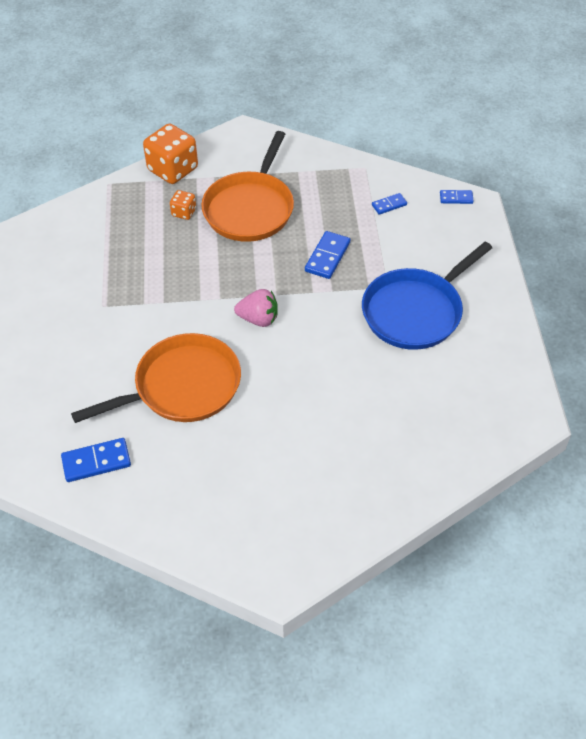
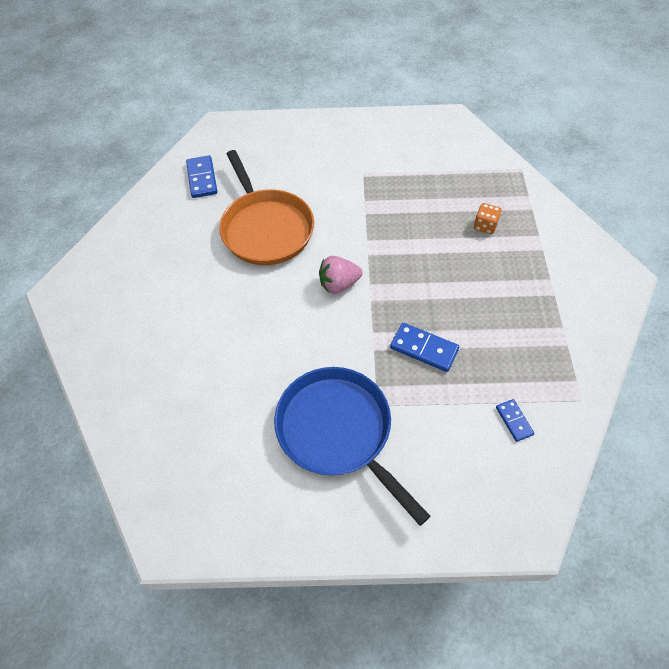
camera: 95 degrees right, 5 degrees up
(173, 169) = (549, 216): orange dice -> none
(250, 209) = (495, 280): orange pan -> none
(258, 319) = (339, 284): pink strawberry -> pink strawberry turned 60 degrees clockwise
(456, 198) = (535, 507): blue domino -> none

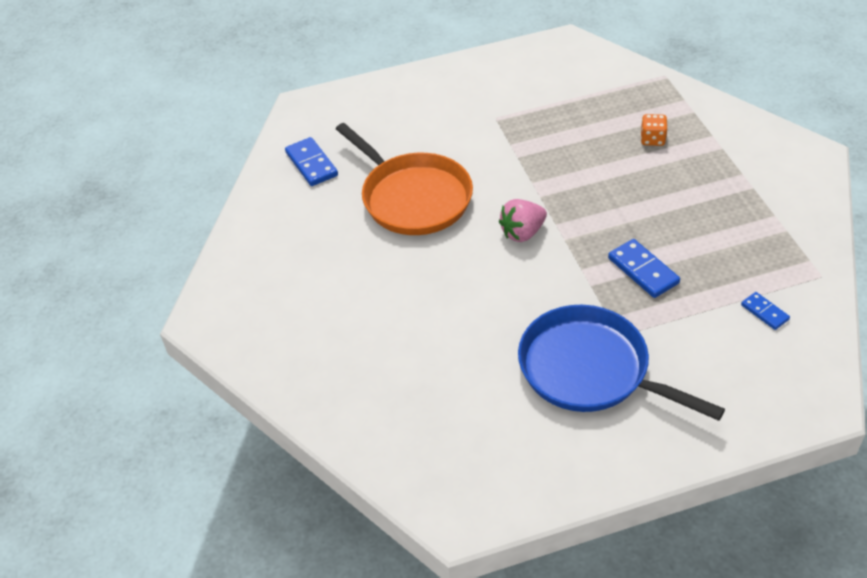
camera: 15 degrees left, 10 degrees down
(424, 349) = (643, 271): blue domino -> blue domino turned 45 degrees clockwise

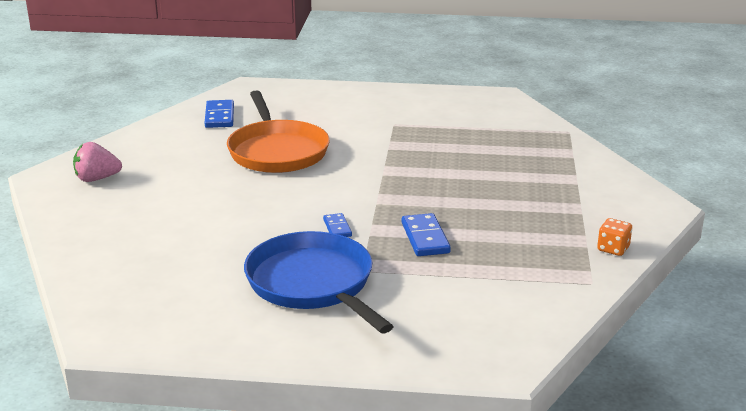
camera: 20 degrees right, 20 degrees down
(522, 233) = (344, 191): pink strawberry -> pink strawberry (97, 179)
(652, 139) = (517, 164): orange dice -> orange dice (613, 249)
(764, 312) = (511, 291): blue domino -> blue domino (337, 228)

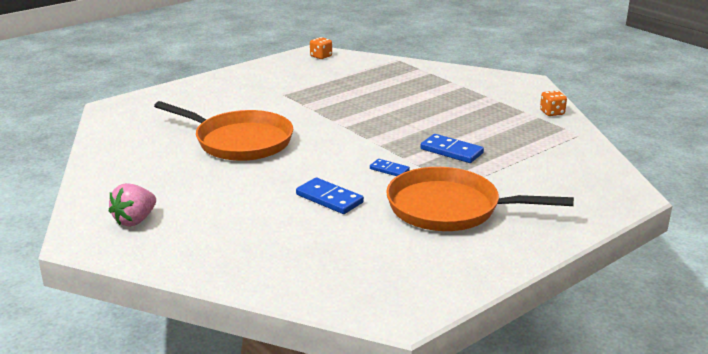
camera: 45 degrees left, 0 degrees up
(219, 116) = (137, 136): blue domino -> blue domino (329, 199)
(313, 283) = (449, 208): blue pan -> orange pan
(500, 102) = (321, 56): none -> orange dice

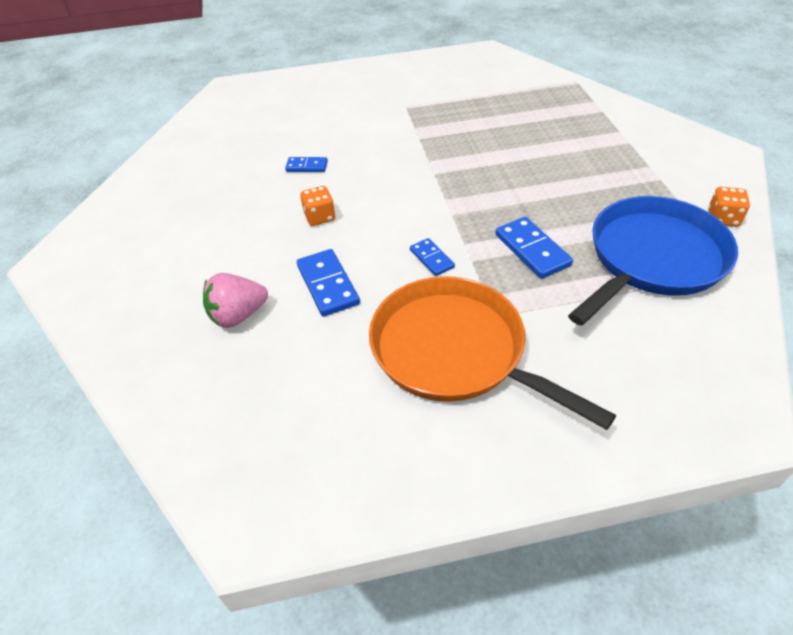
camera: 30 degrees right, 20 degrees up
(135, 220) = (119, 252): pink strawberry -> pink strawberry (238, 315)
(240, 141) = (307, 166): orange pan -> blue domino
(321, 56) = (490, 59): orange dice -> orange dice (319, 217)
(528, 139) = (652, 258): none -> blue pan

